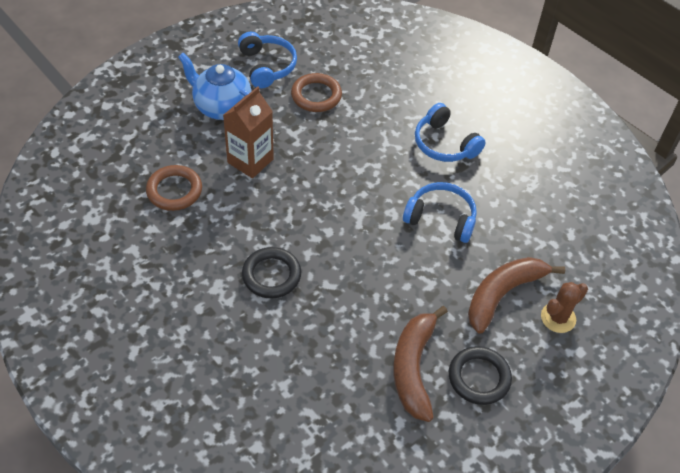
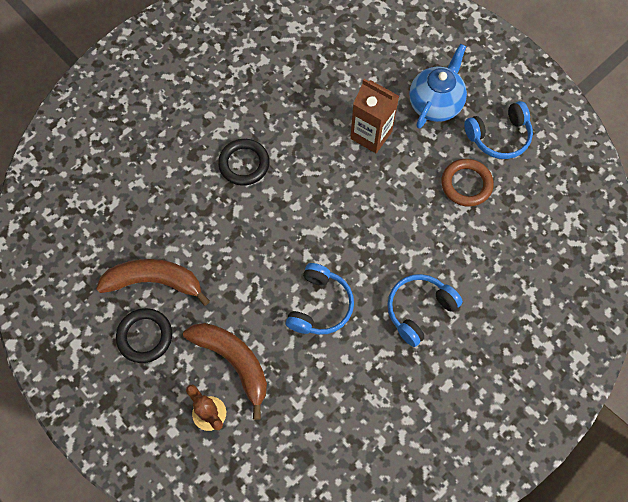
camera: 90 degrees right, 15 degrees up
(174, 190) = (329, 80): brown ring -> none

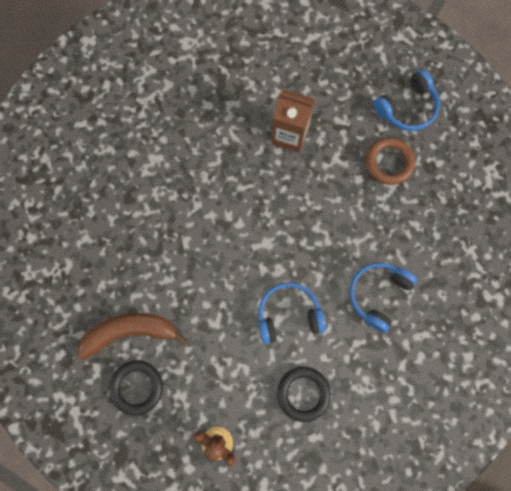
camera: 15 degrees left, 10 degrees up
(233, 362) = (225, 388): brown banana -> none
(244, 164) = (179, 195): black ring -> black ring (303, 393)
(320, 306) = (288, 314): blue headphones -> blue headphones turned 105 degrees counterclockwise
(435, 104) = (341, 89): blue teapot -> none

